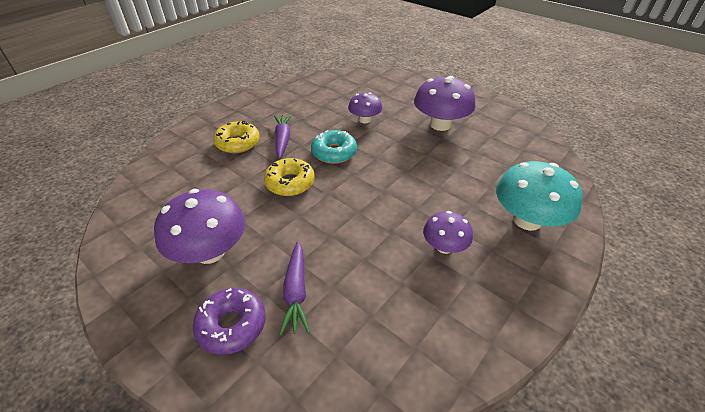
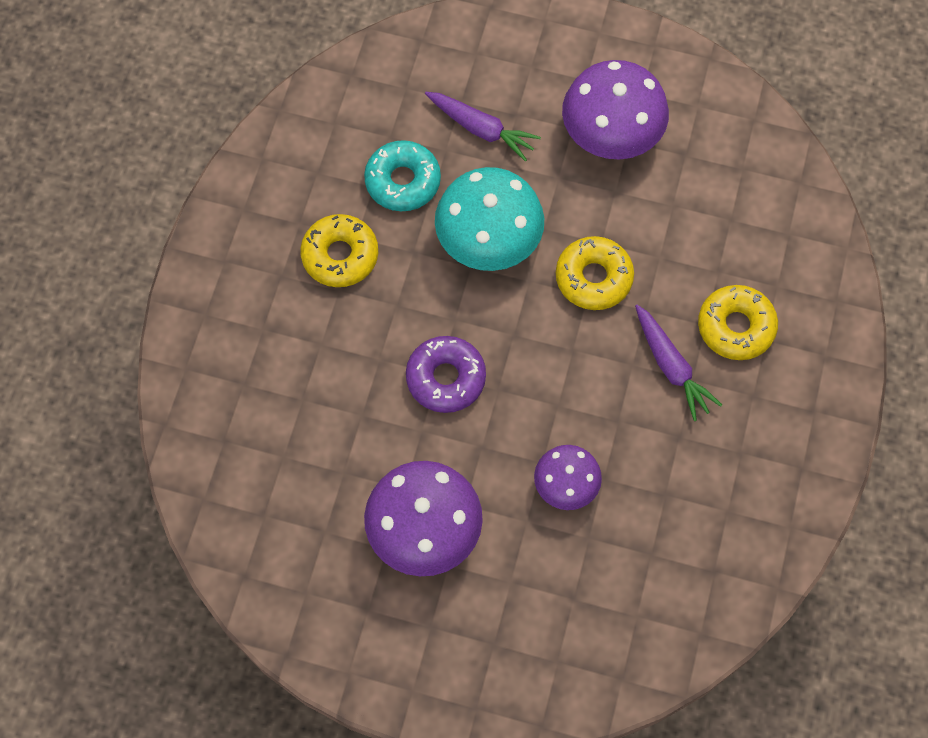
camera: 155 degrees right, 25 degrees up
(232, 325) = (522, 72): purple donut -> purple donut (446, 378)
(296, 292) = (481, 129): purple carrot -> purple carrot turned 150 degrees clockwise
(334, 152) = (569, 371): turquoise donut -> turquoise donut (403, 181)
(444, 247) = (340, 255): purple mushroom -> yellow donut
(527, 220) = (243, 346): turquoise mushroom -> turquoise mushroom (488, 240)

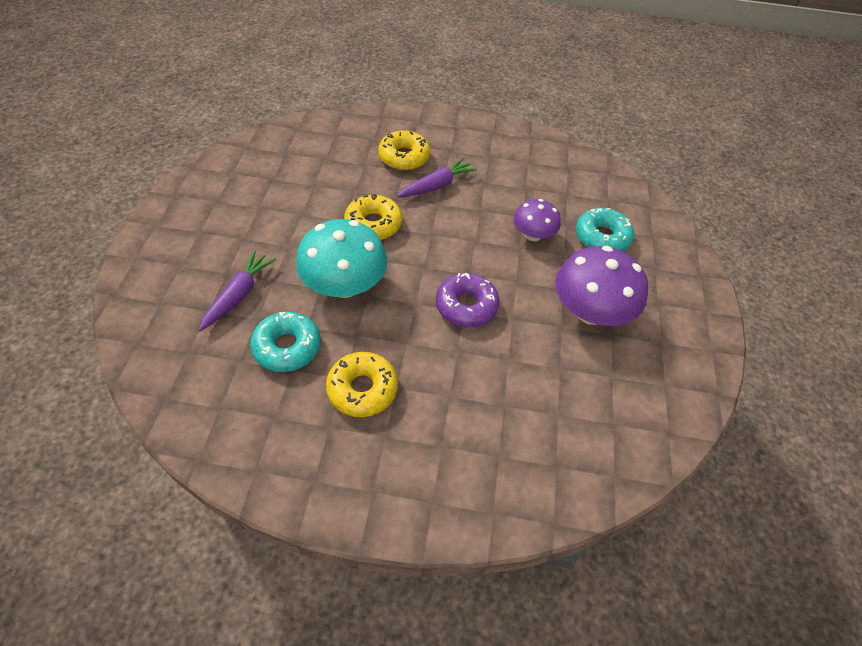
camera: 100 degrees left, 15 degrees down
(557, 584) = (602, 237): none -> turquoise donut
(611, 134) = (251, 217): purple mushroom -> none

